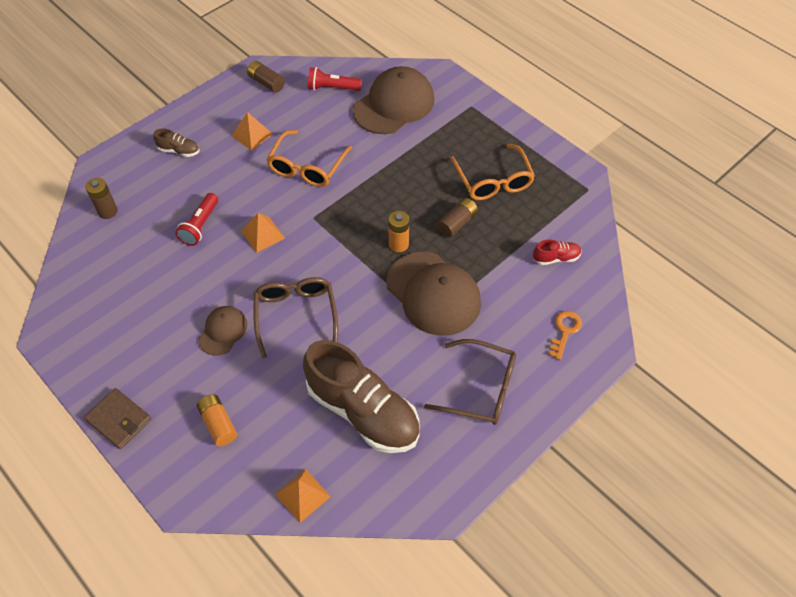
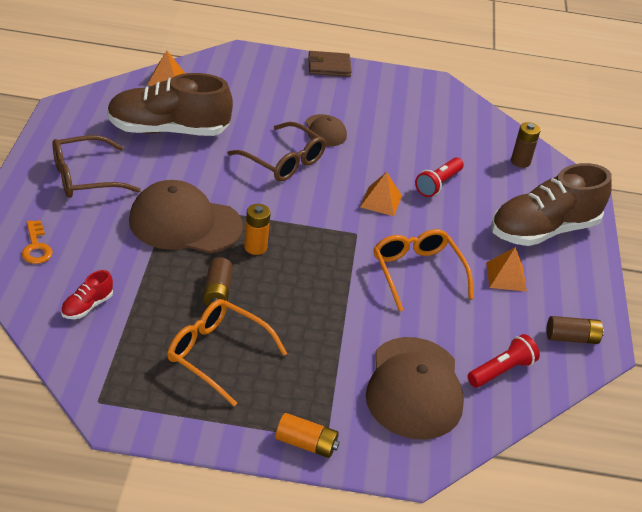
camera: 135 degrees right, 15 degrees down
(179, 151) = (543, 230): brown shoe -> brown shoe, size x2.41
(200, 226) = (438, 184): red flashlight -> red flashlight turned 120 degrees counterclockwise
(218, 424) = (263, 87): orange battery -> orange battery (306, 444)

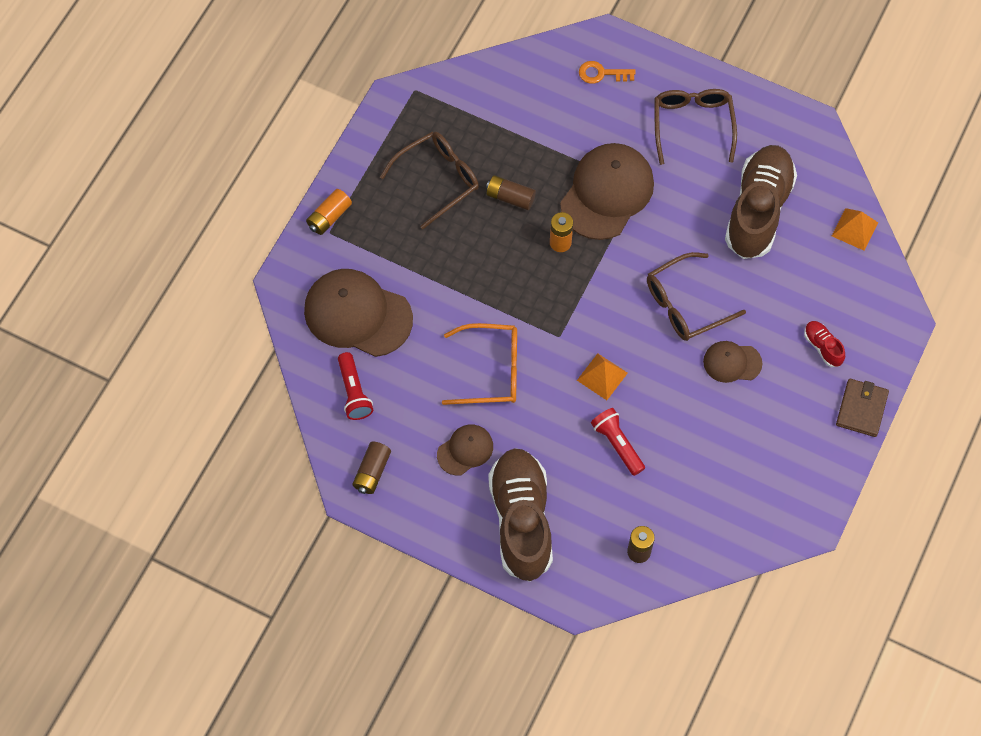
camera: 115 degrees right, 25 degrees up
(87, 306) = (518, 99): red shoe -> red shoe (822, 347)
(217, 354) = (438, 179): orange glasses -> brown glasses
(506, 276) = (465, 450): orange pyramid -> brown cap

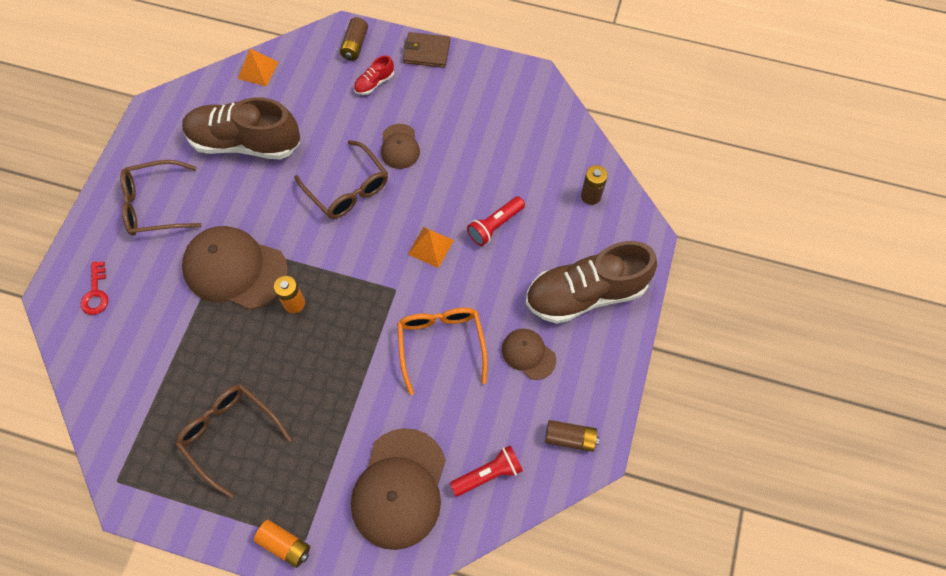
camera: 100 degrees left, 0 degrees up
(510, 197) = (246, 358): brown battery -> brown battery (355, 45)
(601, 74) = (96, 293): orange key -> red key

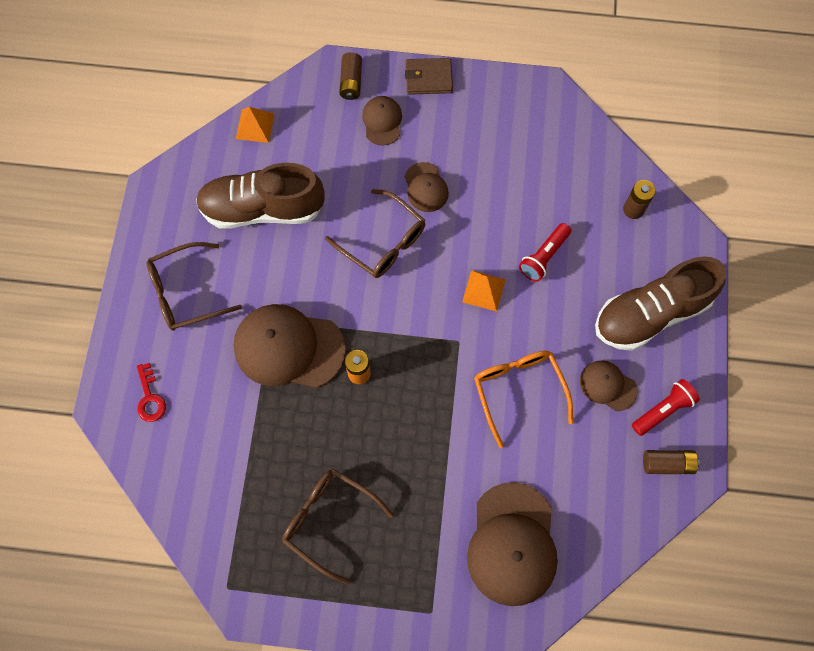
camera: 10 degrees left, 5 degrees up
(285, 545) = (413, 620): orange battery -> none
(374, 83) = (382, 121): red shoe -> brown cap
(488, 474) = (596, 514): red flashlight -> red flashlight (663, 410)

